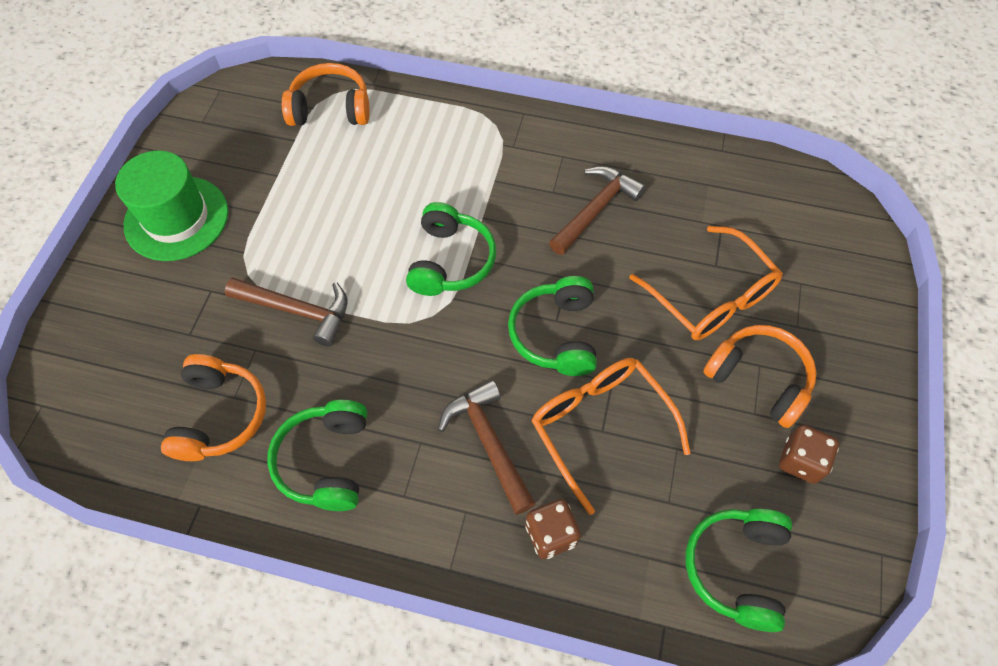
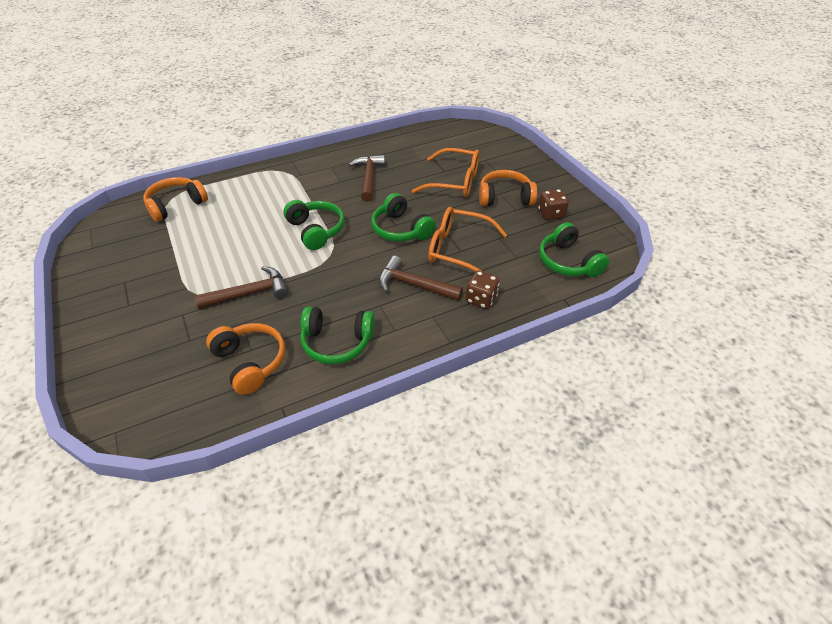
camera: 40 degrees left, 15 degrees down
(176, 218) = (121, 296): green hat -> none
(326, 461) = (337, 342): green headphones -> green headphones turned 45 degrees counterclockwise

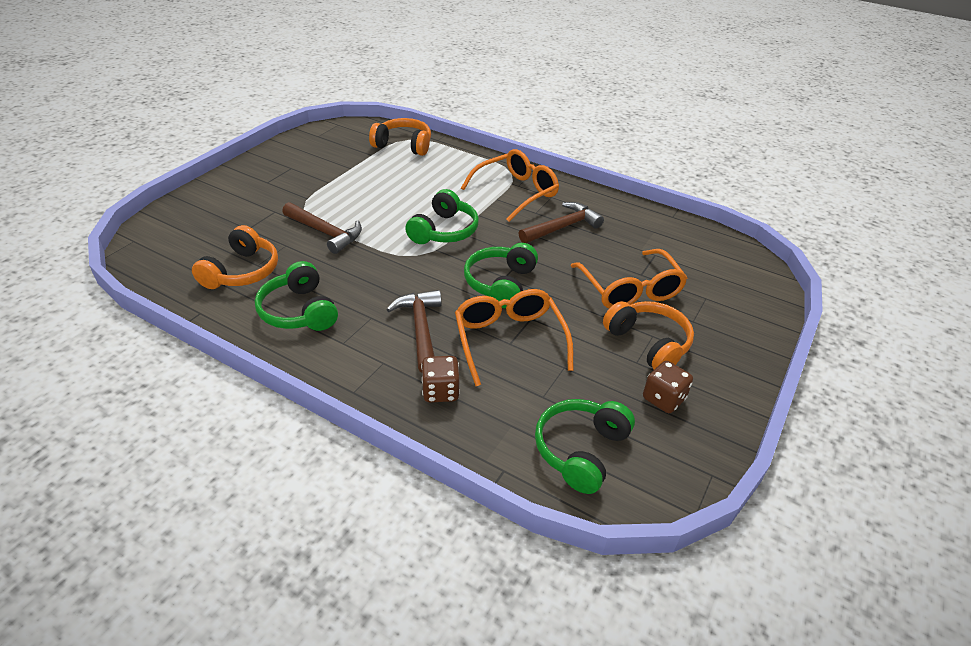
camera: 55 degrees right, 5 degrees down
(308, 179) = (516, 192): none -> orange glasses

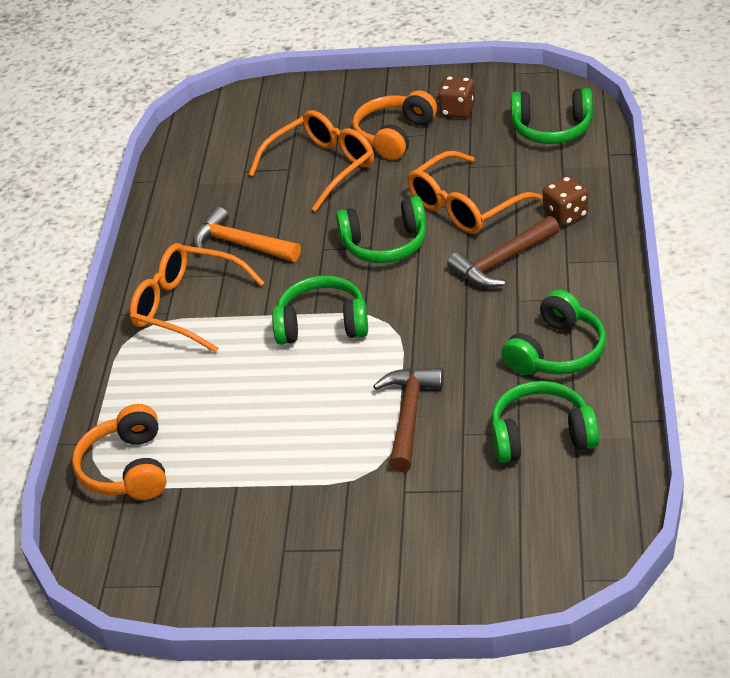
camera: 110 degrees left, 0 degrees up
(242, 271) = (541, 435): orange headphones -> green headphones
(562, 227) = (241, 244): brown hammer -> orange hammer

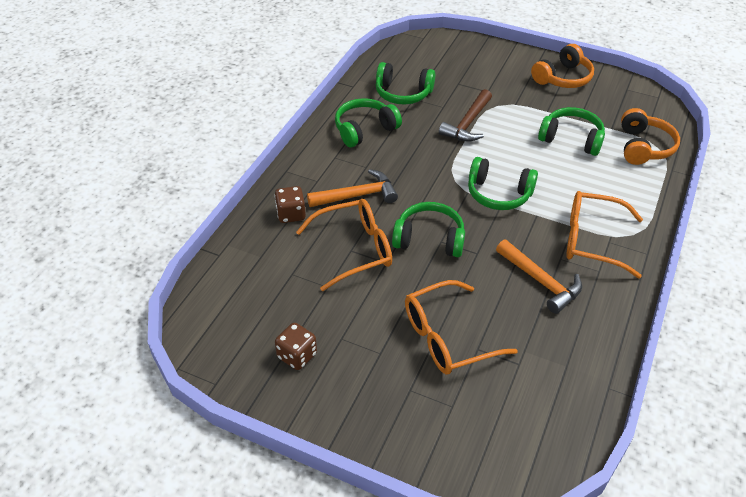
camera: 165 degrees left, 5 degrees up
(188, 307) = (592, 240): orange glasses -> orange glasses turned 150 degrees clockwise
(394, 135) = (368, 349): orange headphones -> orange headphones (563, 78)
(502, 261) = (357, 196): brown hammer -> orange hammer
(552, 129) = (238, 298): green headphones -> green headphones (571, 139)

